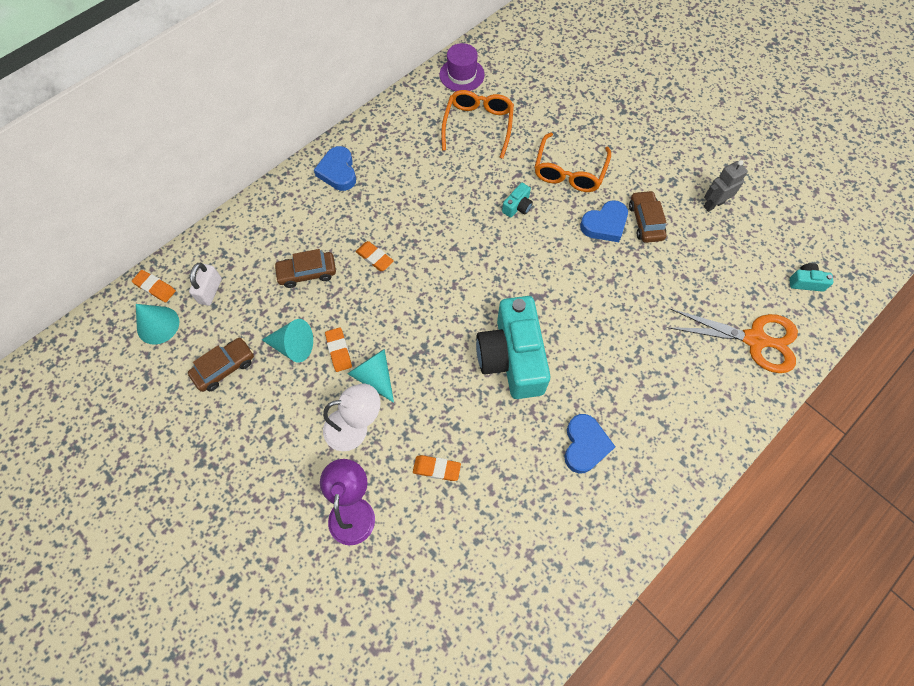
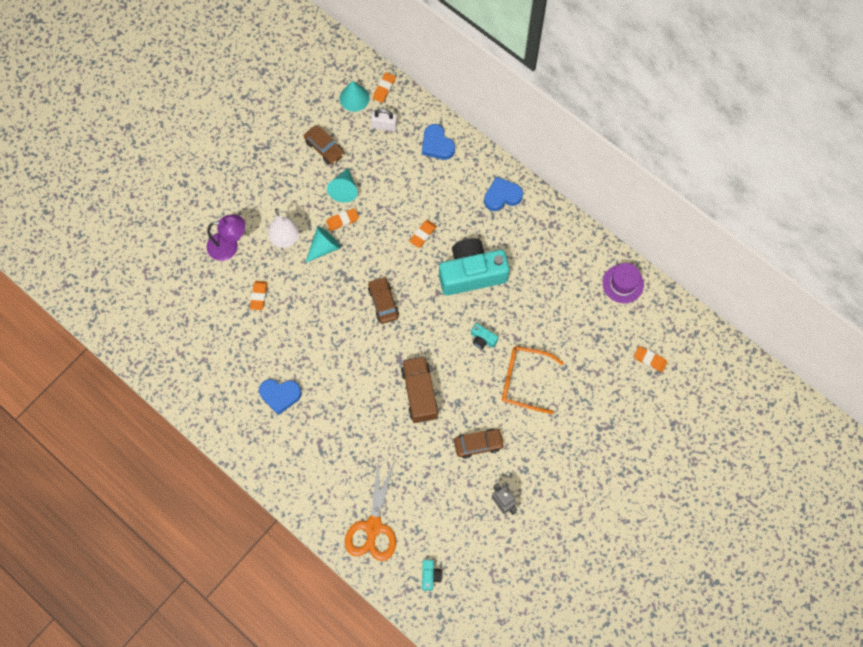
camera: 85 degrees right, 5 degrees up
(307, 273) = (405, 189): brown car -> brown car (383, 302)
(478, 126) = (564, 302): orange glasses -> none
(512, 358) = (345, 342): turquoise camera -> turquoise camera (471, 273)
(548, 62) = (650, 359): none -> orange eraser
(583, 277) = (419, 393): none -> brown truck
(605, 224) = (472, 410): blue heart -> blue heart (437, 145)

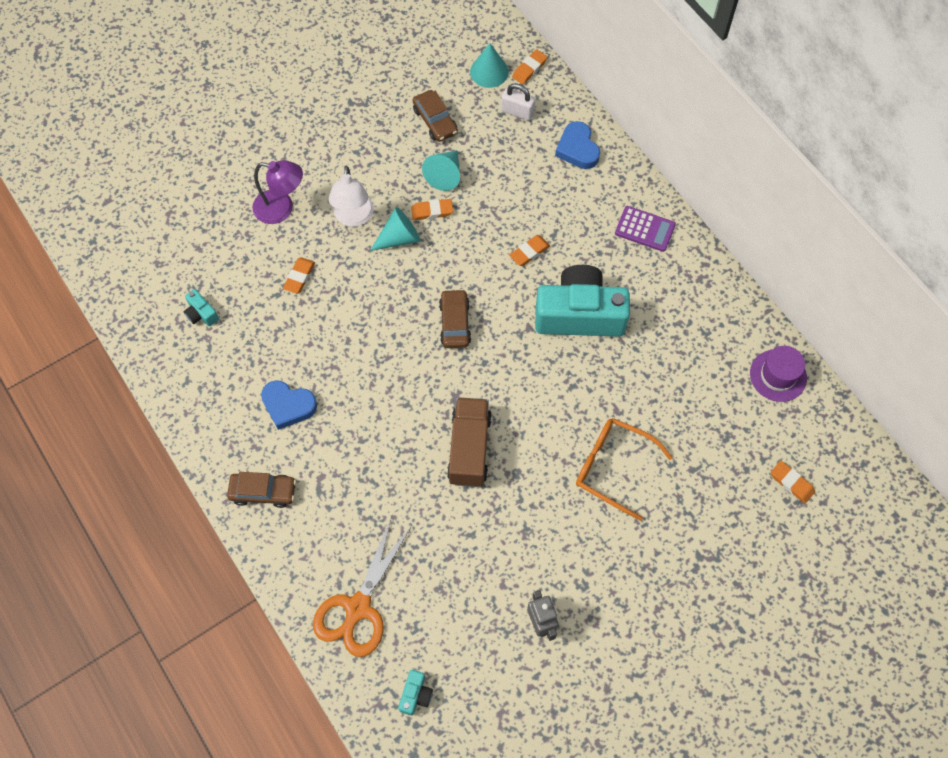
camera: 15 degrees right, 5 degrees down
(478, 444) = (529, 535): brown car -> brown car (263, 492)
(482, 339) = (572, 400): turquoise camera -> turquoise camera (201, 313)
(502, 196) = (645, 229): blue heart -> purple calculator

